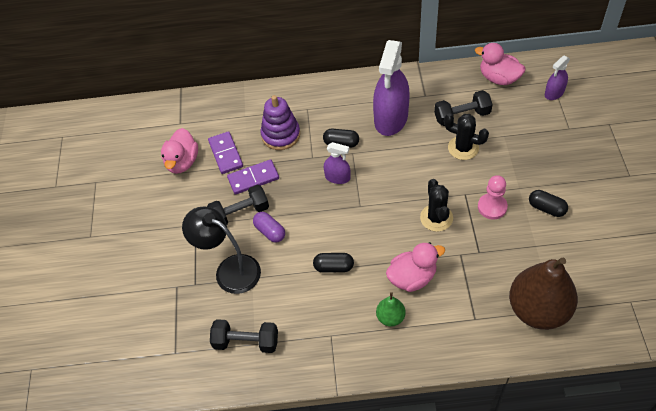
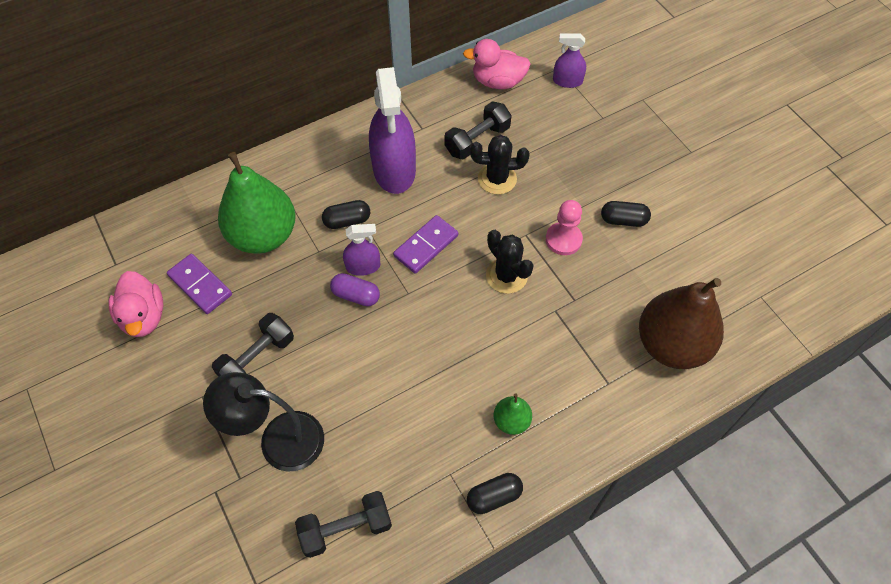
camera: 30 degrees left, 5 degrees up
(253, 178) = (253, 305): purple domino -> purple domino (426, 246)
(270, 231) = (309, 368): purple capsule -> purple capsule (356, 295)
(281, 135) = (263, 235): purple stacking toy -> green pear
(334, 267) = (412, 384): black capsule -> black capsule (494, 496)
(412, 278) = (513, 361): pink duck -> none
(554, 93) = (567, 81): purple spray bottle -> purple spray bottle turned 75 degrees clockwise

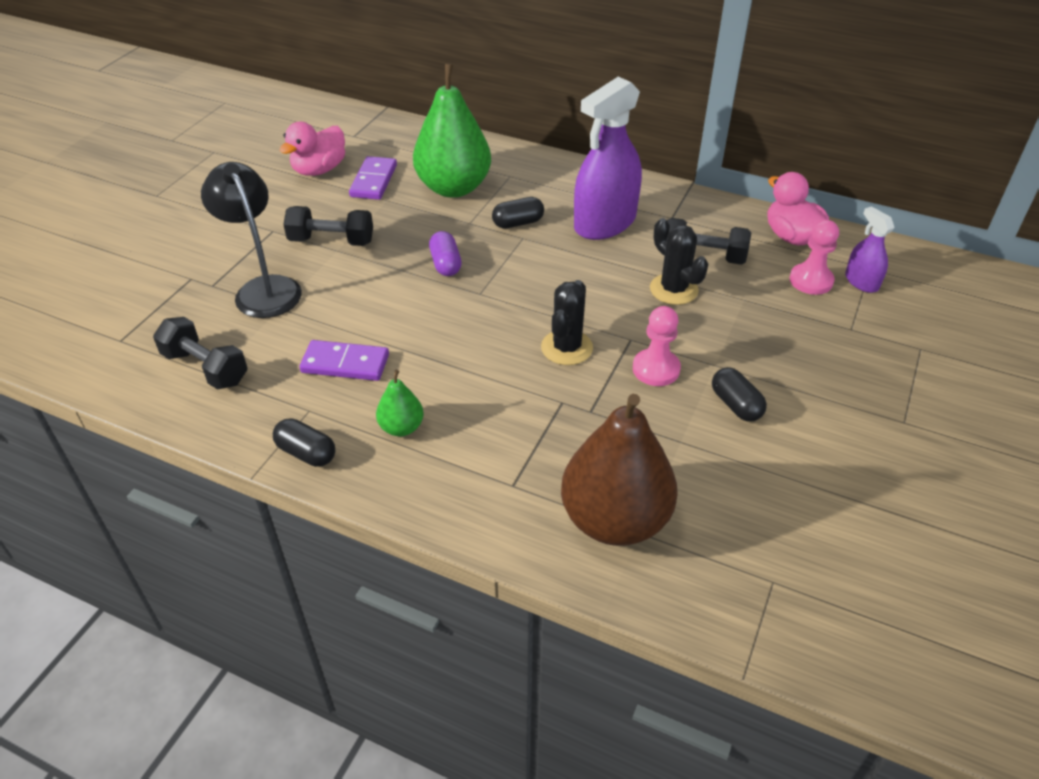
camera: 55 degrees right, 15 degrees down
(347, 221) = (518, 223): black capsule -> black capsule turned 60 degrees counterclockwise
(363, 266) = (480, 254): purple spray bottle -> none
(426, 246) = (543, 280): purple domino -> purple domino (345, 364)
(546, 104) = (811, 281): none -> pink pawn

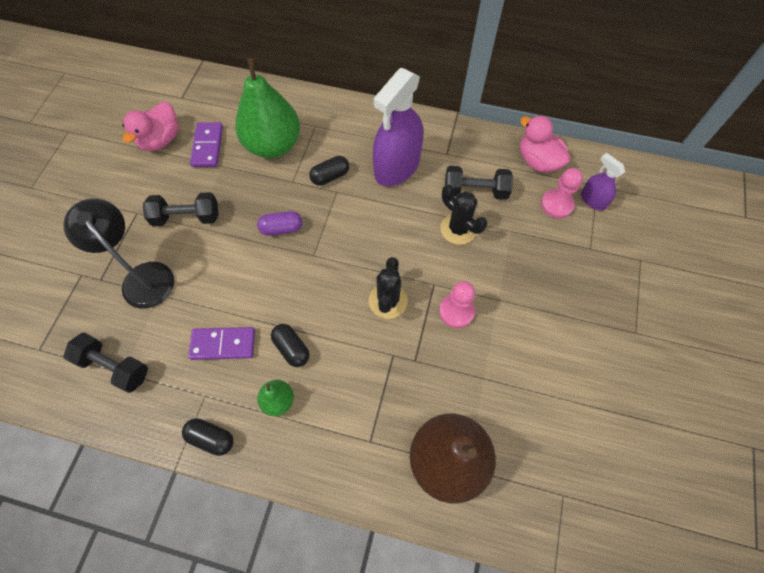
camera: 10 degrees left, 20 degrees up
(446, 264) = (281, 228): purple capsule -> purple capsule turned 75 degrees counterclockwise
(736, 405) = (518, 336): black capsule -> black capsule (292, 348)

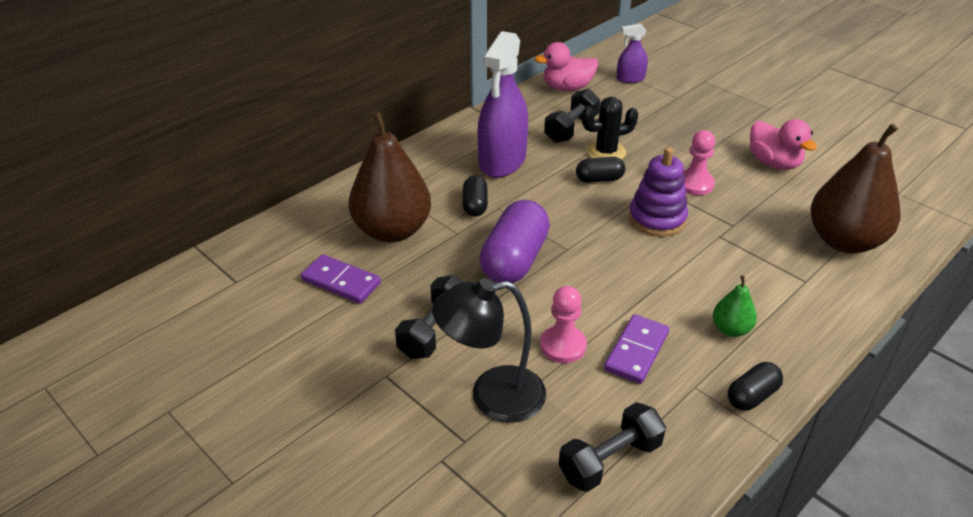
camera: 60 degrees left, 25 degrees down
(161, 140) = (287, 319): pink duck -> pink duck (773, 163)
(273, 145) = (392, 230): green pear -> brown pear
(281, 228) = (514, 260): purple capsule -> purple capsule, size x1.89
(292, 348) = (673, 300): black capsule -> black capsule (599, 179)
(388, 301) = (657, 219): black cactus -> purple stacking toy
(397, 167) = (502, 161): purple spray bottle -> purple spray bottle turned 45 degrees clockwise
(557, 204) = (621, 96): pink pawn -> pink pawn (563, 346)

